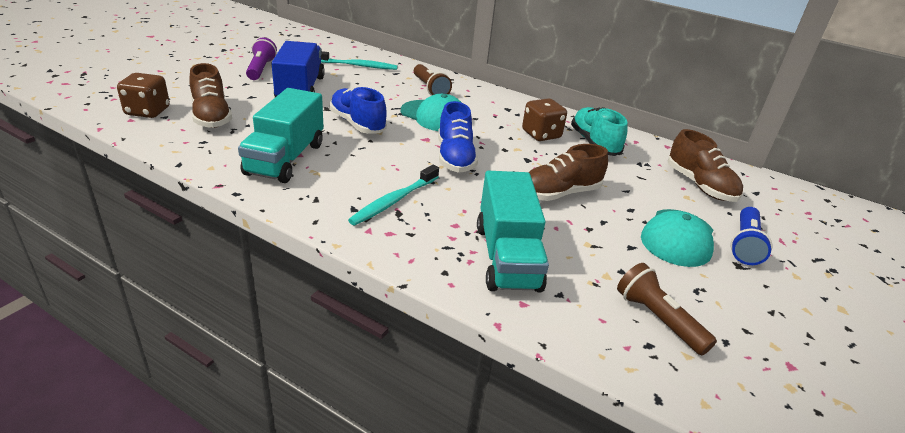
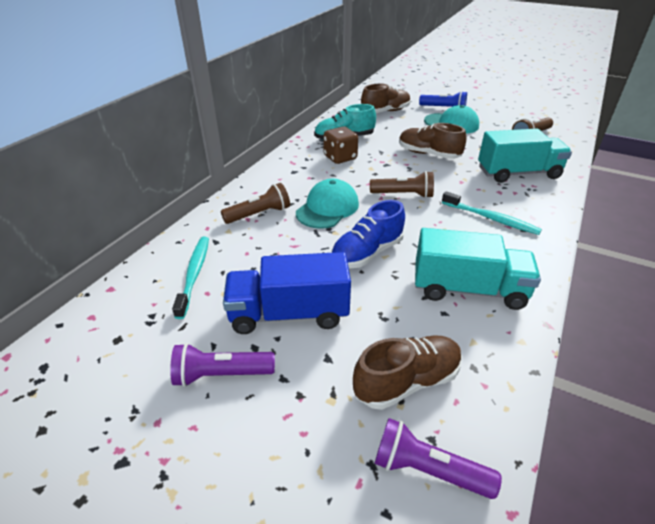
camera: 90 degrees left, 5 degrees up
(147, 111) = (427, 470): brown dice -> purple flashlight
(455, 157) = (403, 194): blue shoe -> brown flashlight
(559, 193) = (428, 154): brown shoe -> brown shoe turned 150 degrees clockwise

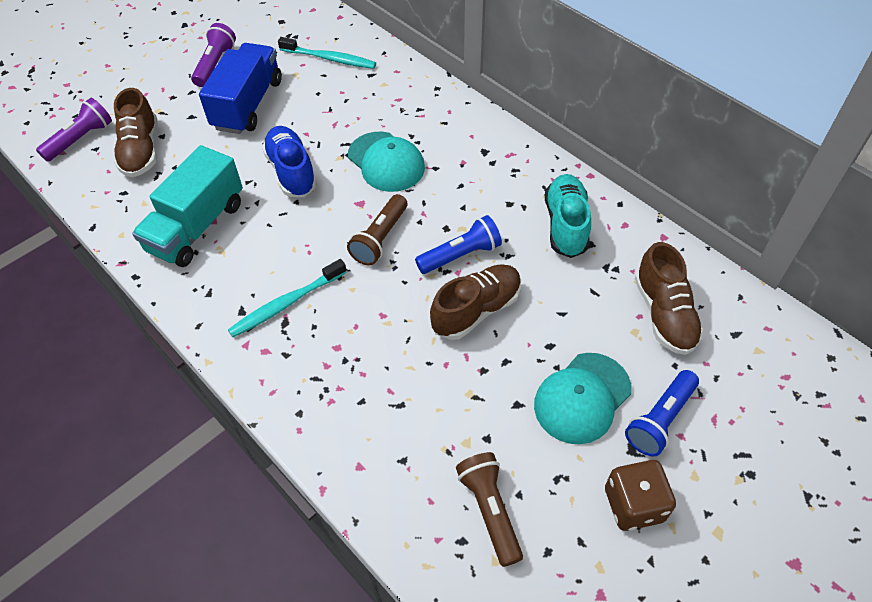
camera: 110 degrees right, 15 degrees up
(259, 214) = (402, 108): brown flashlight -> none
(340, 158) = (504, 204): brown dice -> brown dice (633, 505)
(393, 165) = (460, 255): none -> blue flashlight
(518, 173) = (371, 401): turquoise truck -> none

